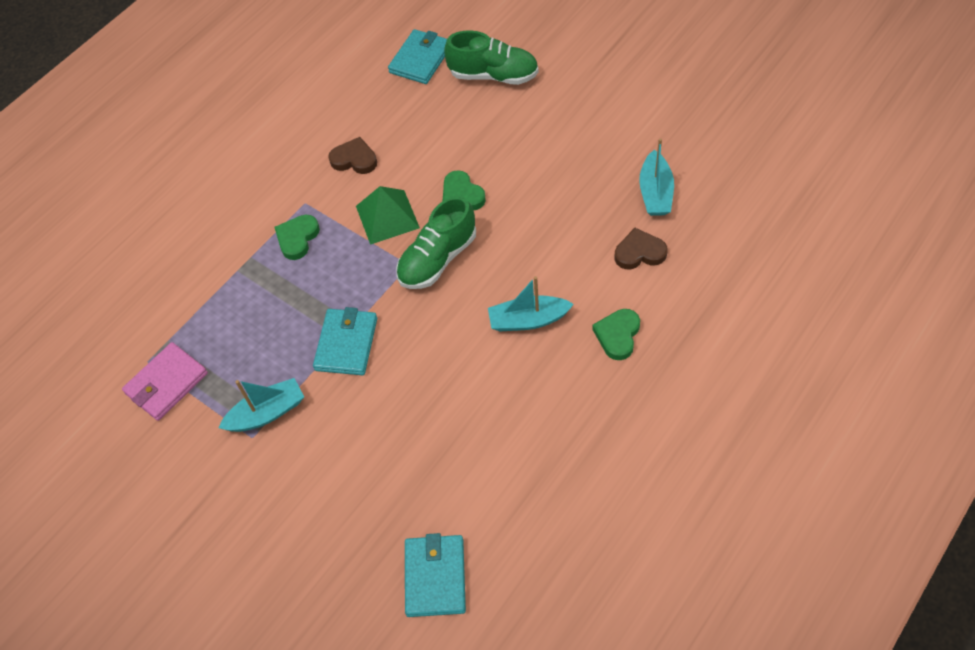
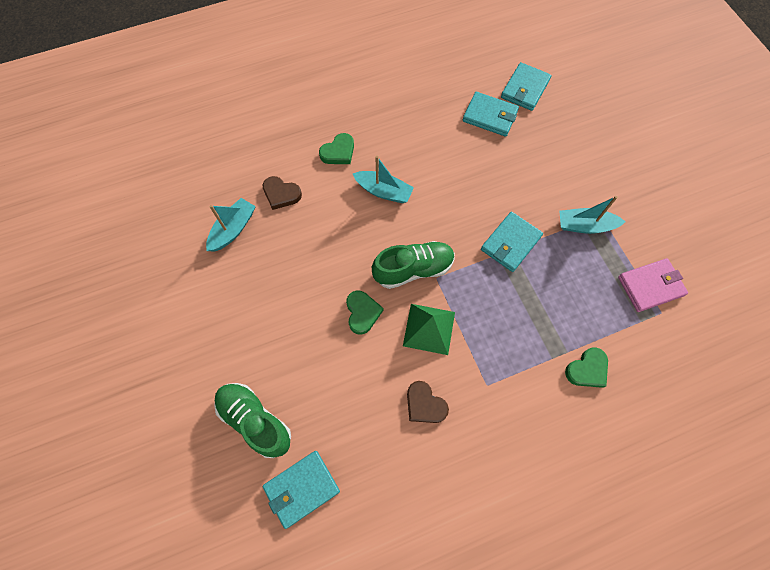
camera: 155 degrees left, 10 degrees up
(297, 238) = (508, 352): green heart -> green heart (587, 369)
(460, 499) = (490, 116): none -> turquoise wallet

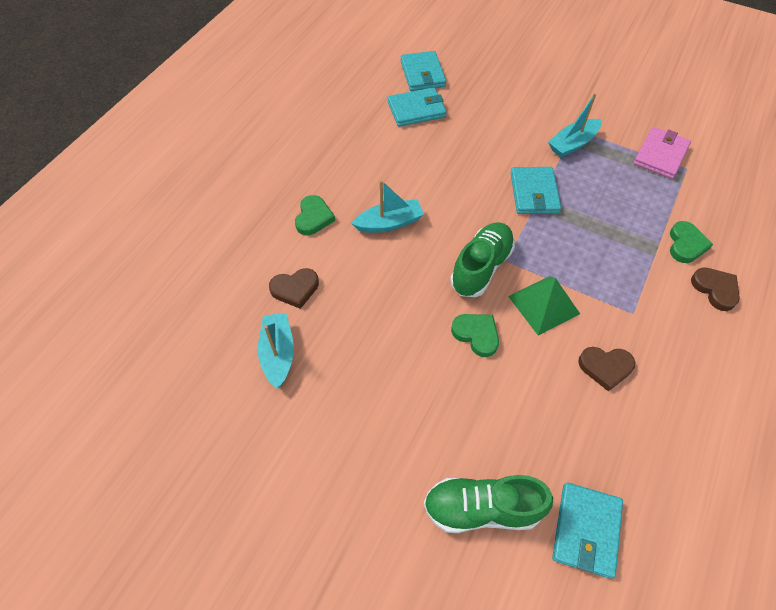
camera: 40 degrees left, 10 degrees down
(571, 419) = (715, 289): none -> brown heart

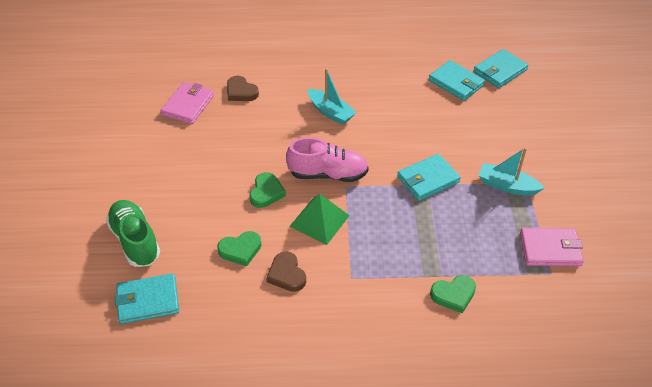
camera: 60 degrees right, 10 degrees down
(278, 354) = (188, 105): turquoise boat -> pink wallet
(313, 218) = (305, 75): green heart -> green heart (240, 250)
(481, 267) = (328, 174): green shoe -> pink shoe
(715, 289) = (418, 328): brown heart -> none

